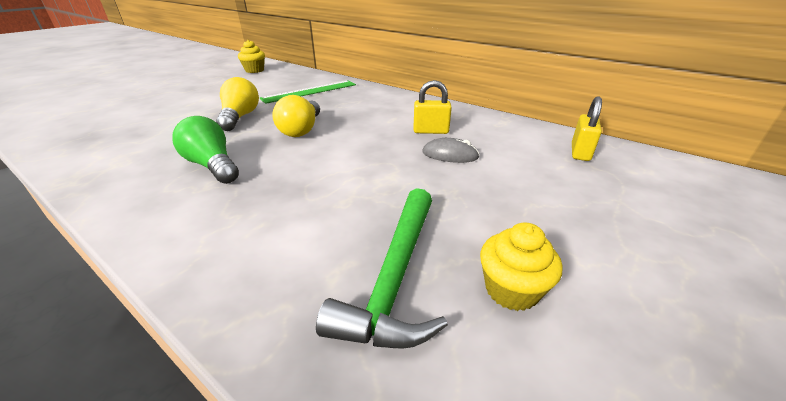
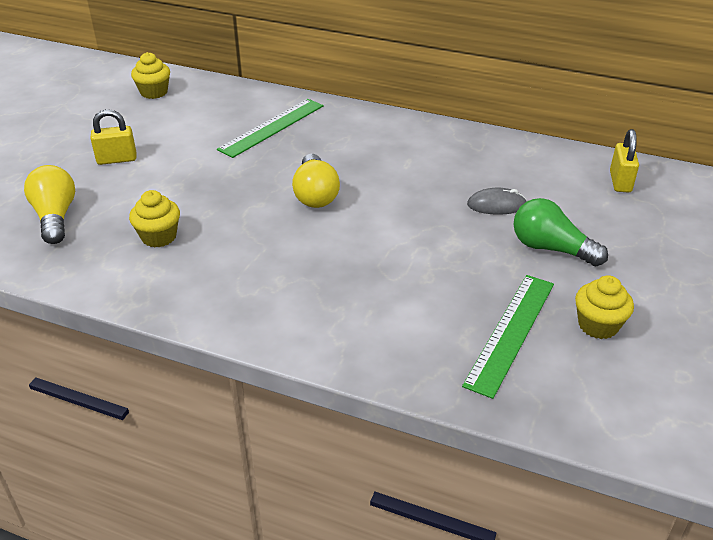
camera: 15 degrees left, 5 degrees up
(156, 140) = (159, 237): none -> yellow cupcake
(212, 166) = (261, 259): green light bulb -> green light bulb (551, 248)
(240, 117) = (223, 186): yellow light bulb -> yellow light bulb (55, 217)
(395, 277) = (511, 332): green hammer -> green ruler
(431, 131) = (461, 175): yellow padlock -> yellow padlock (117, 159)

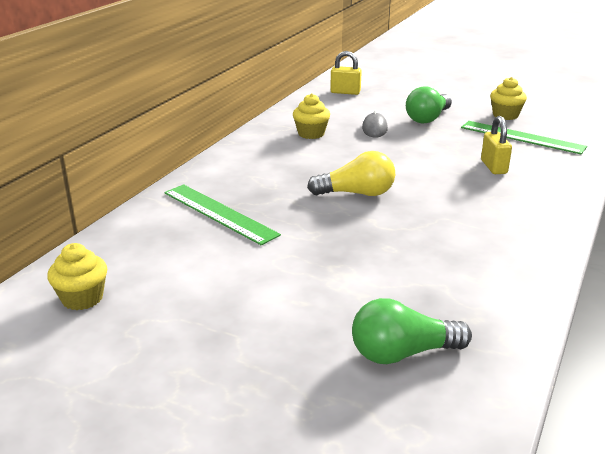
camera: 85 degrees left, 10 degrees down
(55, 217) = (402, 353): yellow light bulb -> green light bulb
(117, 159) = (266, 316): yellow padlock -> yellow padlock (493, 167)
(159, 237) = (435, 274): yellow cupcake -> yellow cupcake (311, 134)

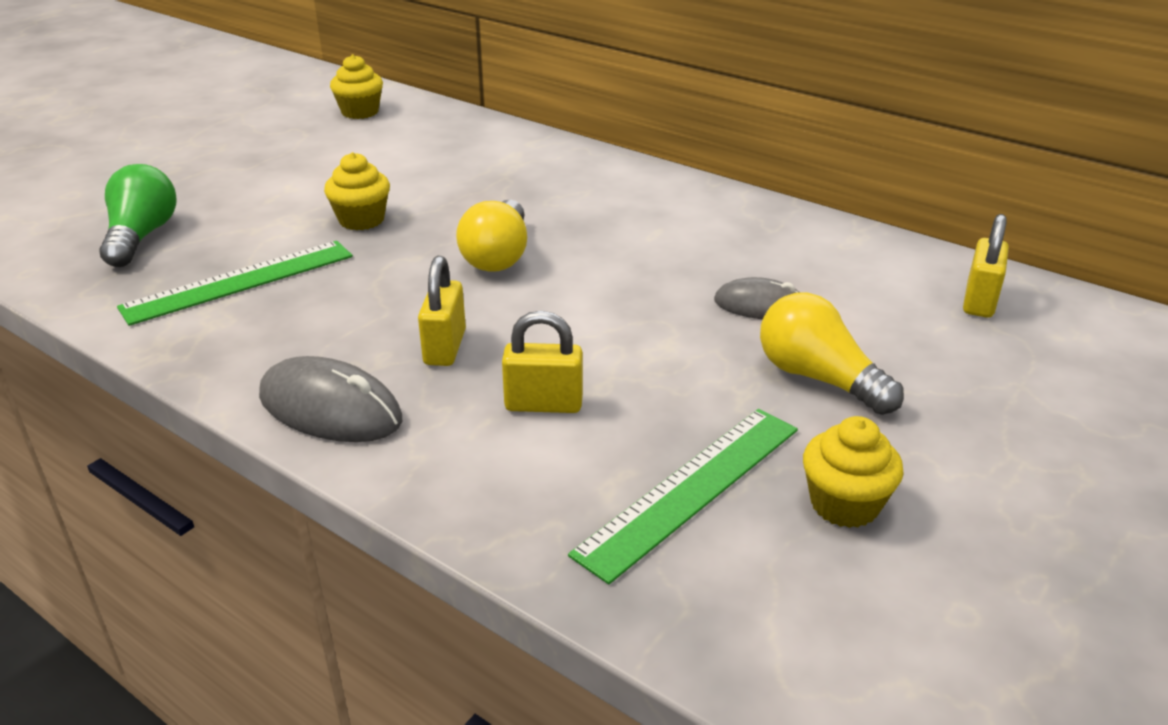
camera: 100 degrees right, 5 degrees up
(219, 213) = (488, 168): green ruler -> green ruler (240, 281)
(311, 134) = (739, 244): yellow cupcake -> yellow cupcake (361, 220)
(428, 118) = (818, 378): green light bulb -> yellow light bulb
(467, 195) = (445, 347): none -> yellow padlock
(545, 216) = (330, 409): none -> grey mouse

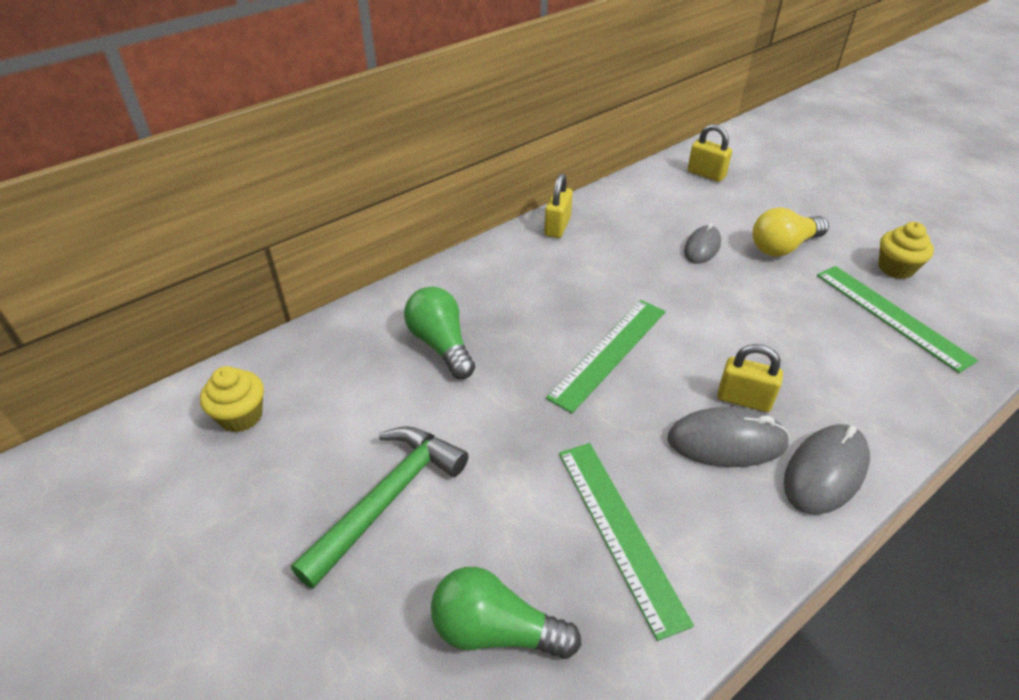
camera: 75 degrees left, 10 degrees up
(276, 177) = (387, 499): none -> green hammer
(361, 220) = (517, 433): yellow cupcake -> none
(370, 337) = (726, 442): none -> grey mouse
(476, 170) = (441, 344): none -> green light bulb
(498, 256) = (609, 353): yellow light bulb -> green ruler
(543, 404) = (814, 360): yellow padlock -> yellow padlock (557, 227)

